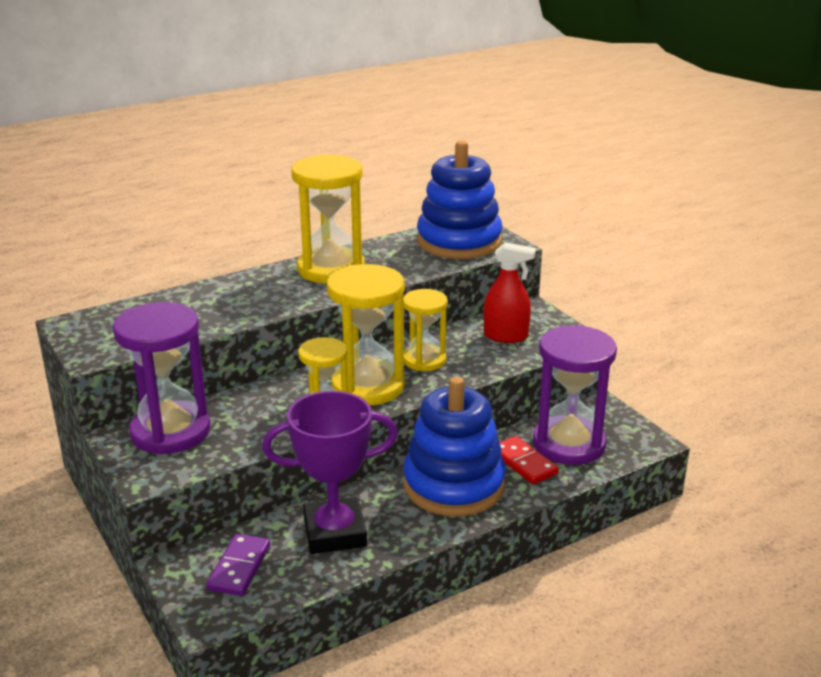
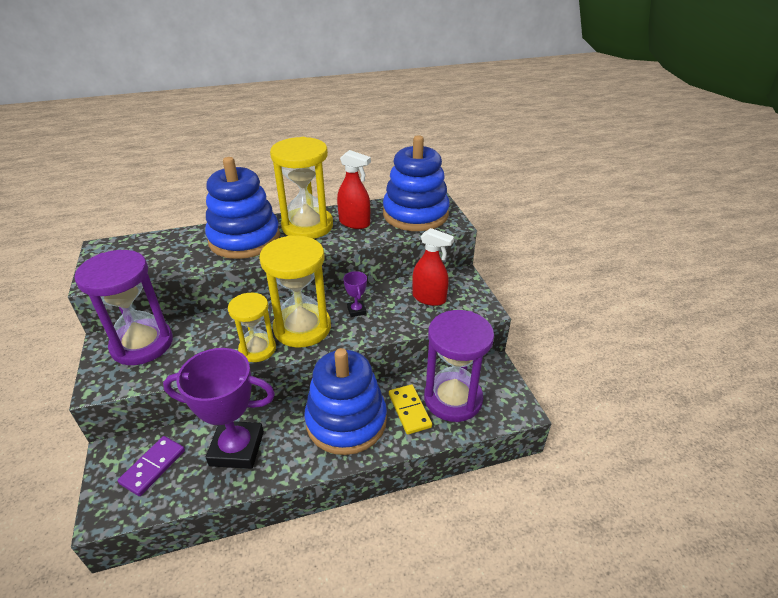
camera: 15 degrees right, 10 degrees up
(259, 292) = (244, 239): none -> blue stacking toy
(389, 259) = (354, 223): none -> red spray bottle
(424, 360) = (356, 310): yellow hourglass -> purple trophy
(524, 463) = (409, 410): red domino -> yellow domino

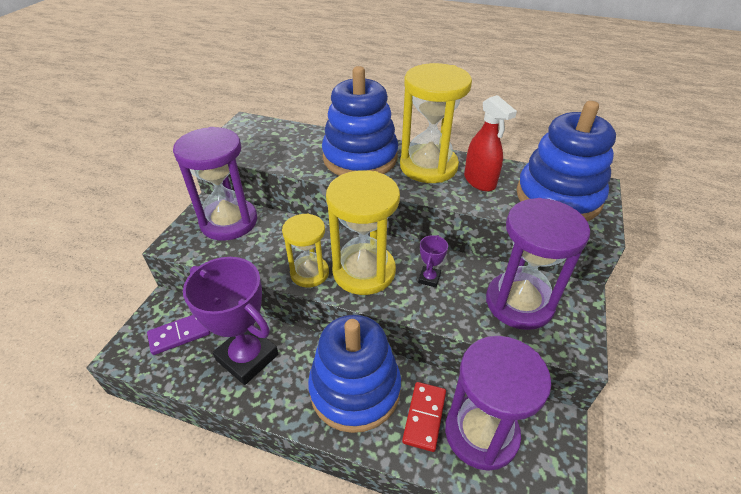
camera: 35 degrees right, 5 degrees up
(409, 410) = (424, 417): yellow domino -> red domino
(429, 298) = (519, 303): red spray bottle -> purple hourglass

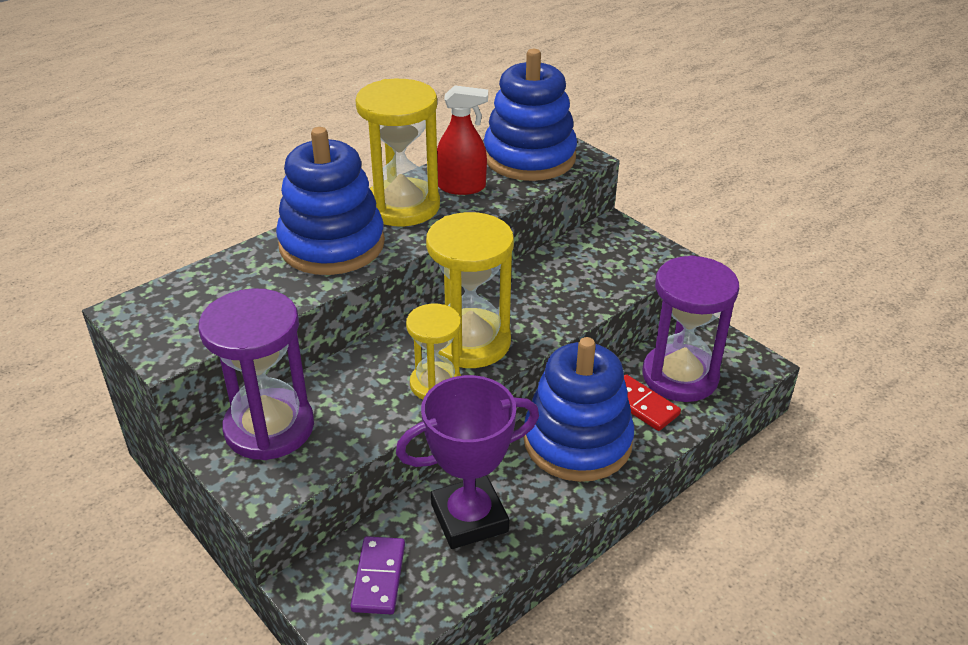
camera: 60 degrees left, 5 degrees down
(429, 278) = (520, 302): purple trophy -> none
(519, 303) = (596, 262): purple hourglass -> none

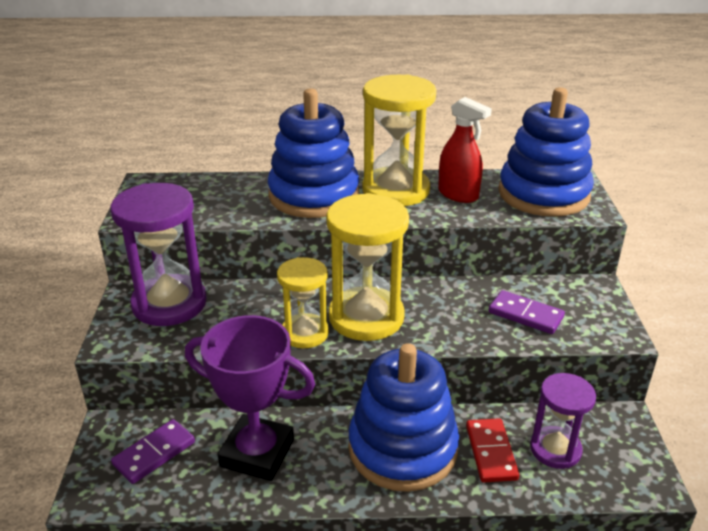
camera: 40 degrees right, 5 degrees down
(589, 275) = (525, 315): none -> purple domino
(680, 376) = (555, 449): purple hourglass -> purple hourglass, size x0.61

